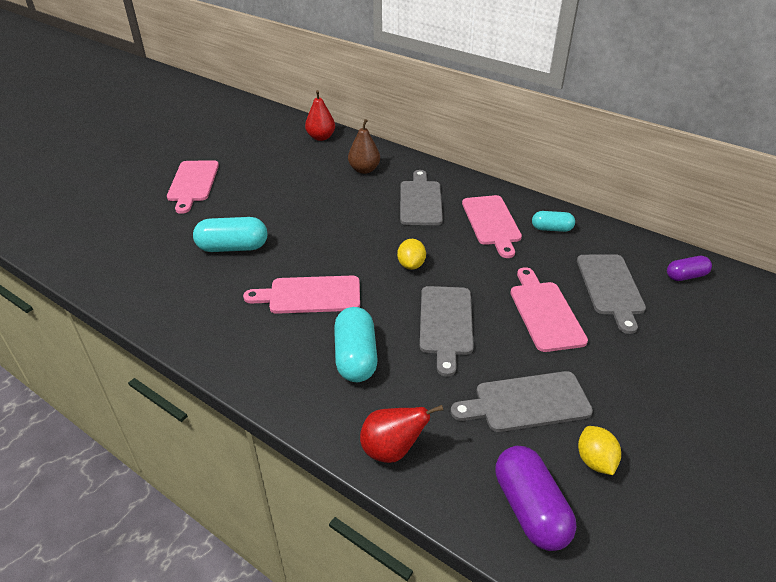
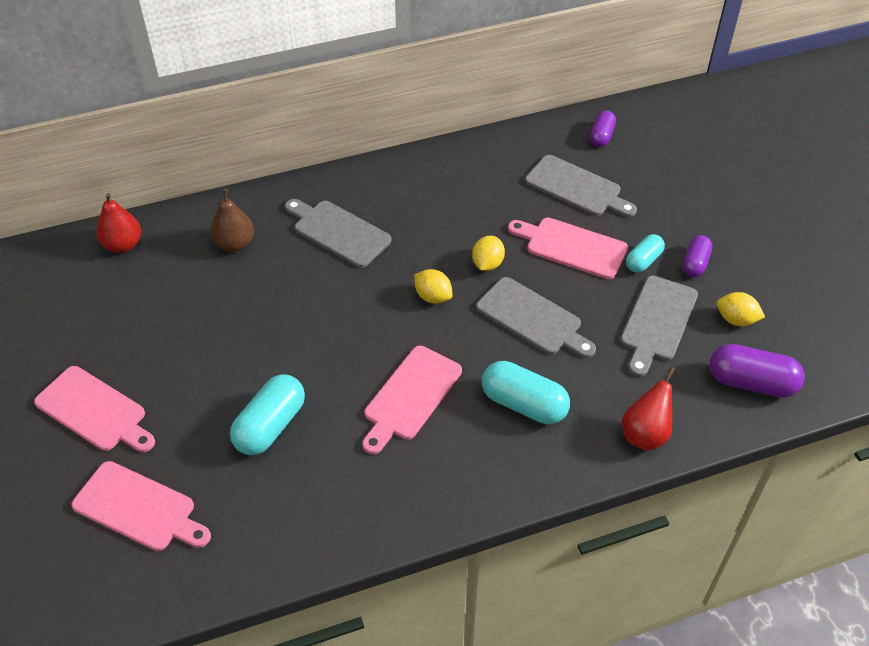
camera: 55 degrees left, 10 degrees up
(472, 276) = (487, 264): none -> yellow lemon
(491, 223) = (424, 203): pink cutting board -> pink cutting board (138, 508)
(551, 229) = (471, 170): turquoise capsule -> turquoise capsule (643, 261)
(625, 399) = (695, 263): none -> purple capsule

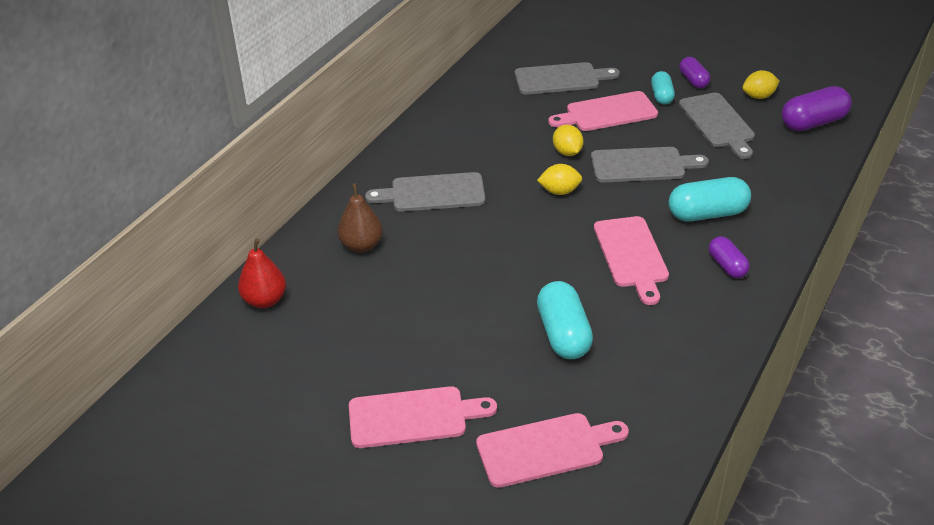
camera: 40 degrees left, 10 degrees down
(601, 136) = (533, 43): purple capsule -> purple capsule (727, 266)
(645, 434) = (797, 184): red pear -> none

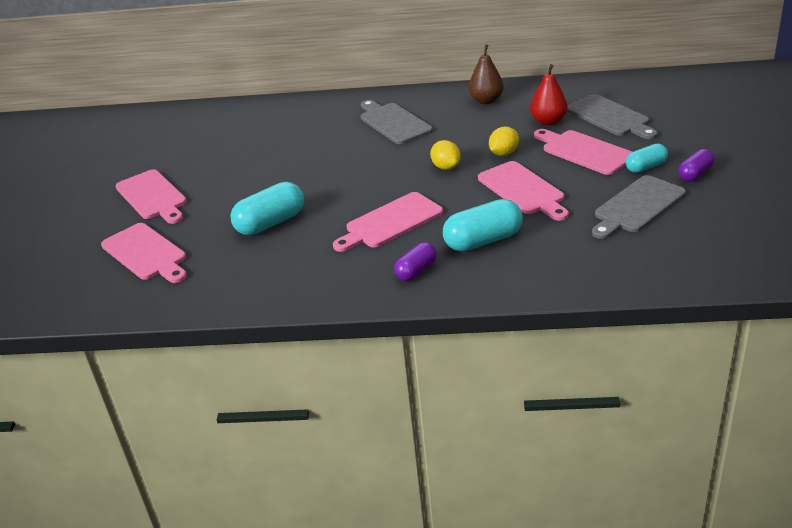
camera: 65 degrees right, 5 degrees down
(265, 300) = (232, 113): red pear -> red pear (548, 121)
(361, 245) = (311, 121): brown pear -> brown pear (486, 100)
(642, 165) = (523, 190): grey cutting board -> pink cutting board
(707, 214) = (483, 241): turquoise capsule -> turquoise capsule turned 75 degrees counterclockwise
(758, 96) = (716, 215): yellow lemon -> none
(813, 123) = (708, 258): purple capsule -> none

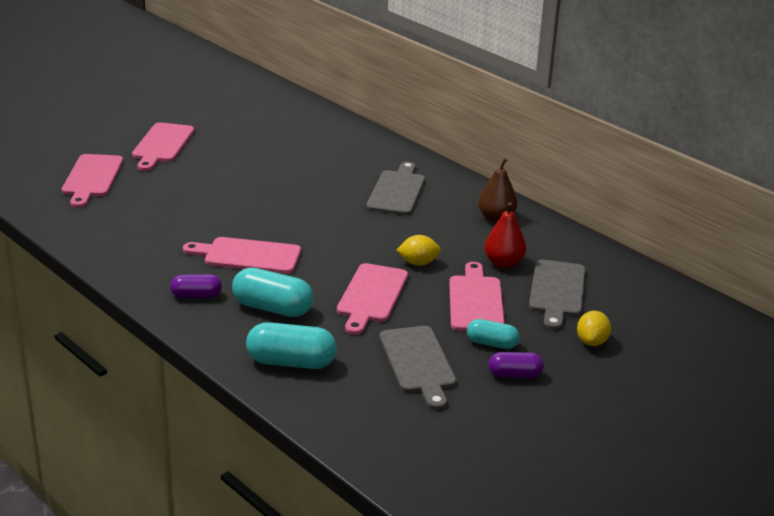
camera: 40 degrees right, 5 degrees down
(270, 223) = (185, 207): turquoise capsule -> turquoise capsule (291, 362)
(446, 167) = (360, 245): yellow lemon -> yellow lemon (592, 342)
(637, 206) = (418, 363): grey cutting board -> grey cutting board turned 105 degrees counterclockwise

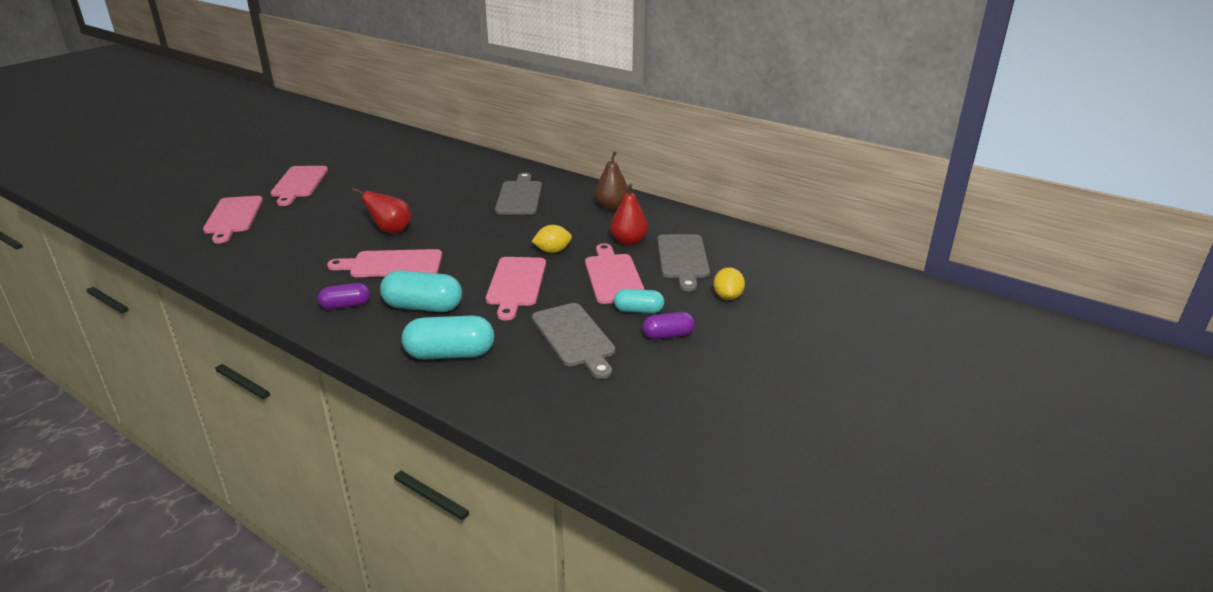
camera: 10 degrees left, 0 degrees up
(252, 216) = (391, 231): none -> red pear

